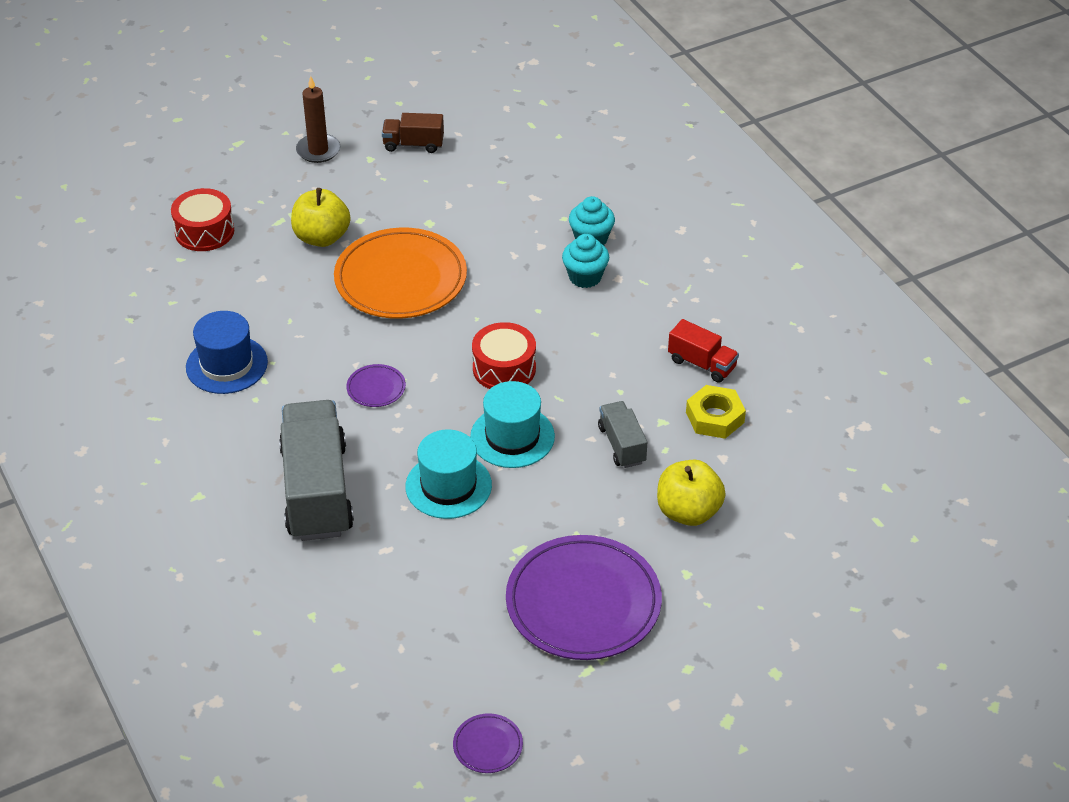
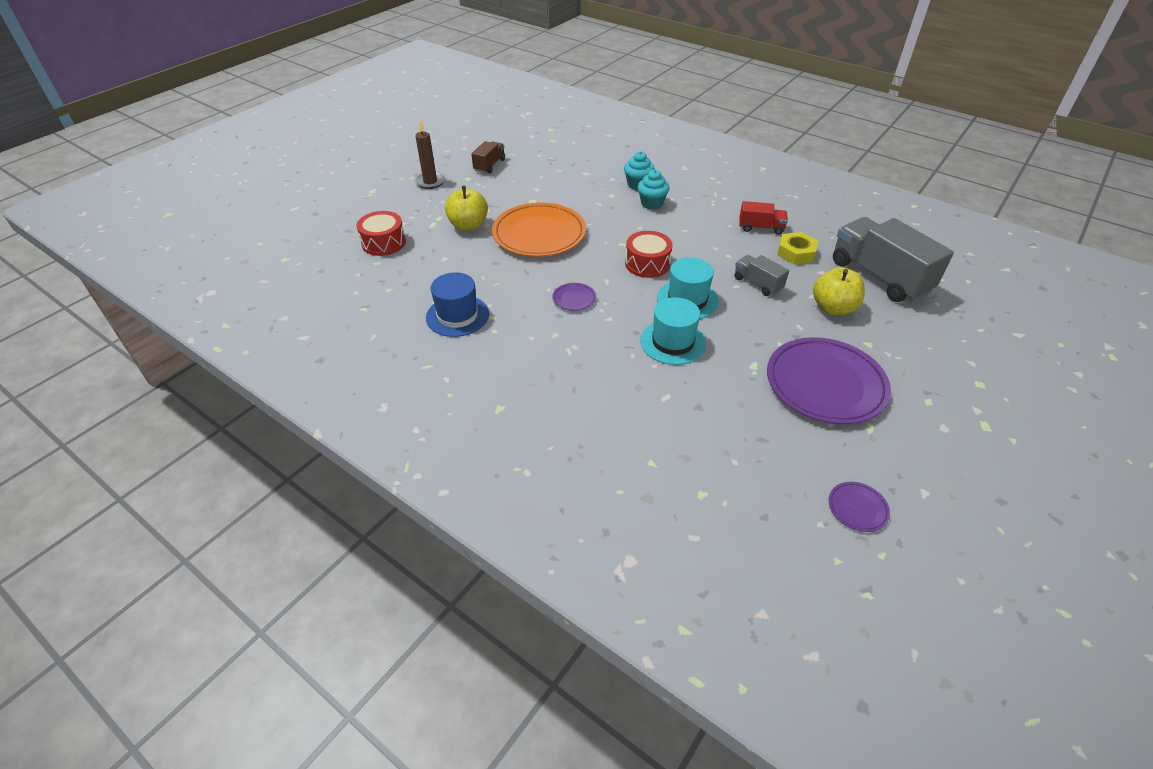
camera: 25 degrees left, 0 degrees up
(317, 491) = (585, 375): grey truck -> grey truck (879, 277)
(413, 144) = (489, 165): brown truck -> brown truck turned 135 degrees clockwise

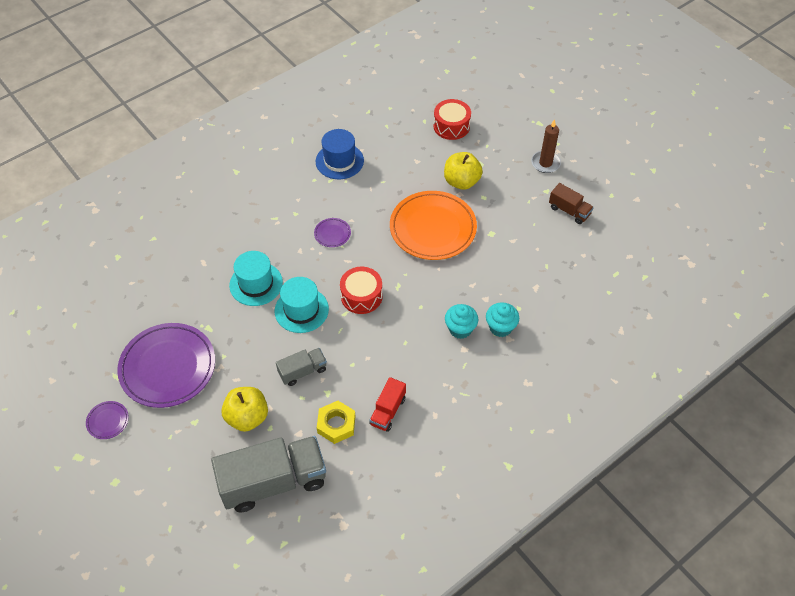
camera: 105 degrees right, 10 degrees up
(857, 508) = (63, 335): purple plate -> purple plate (108, 421)

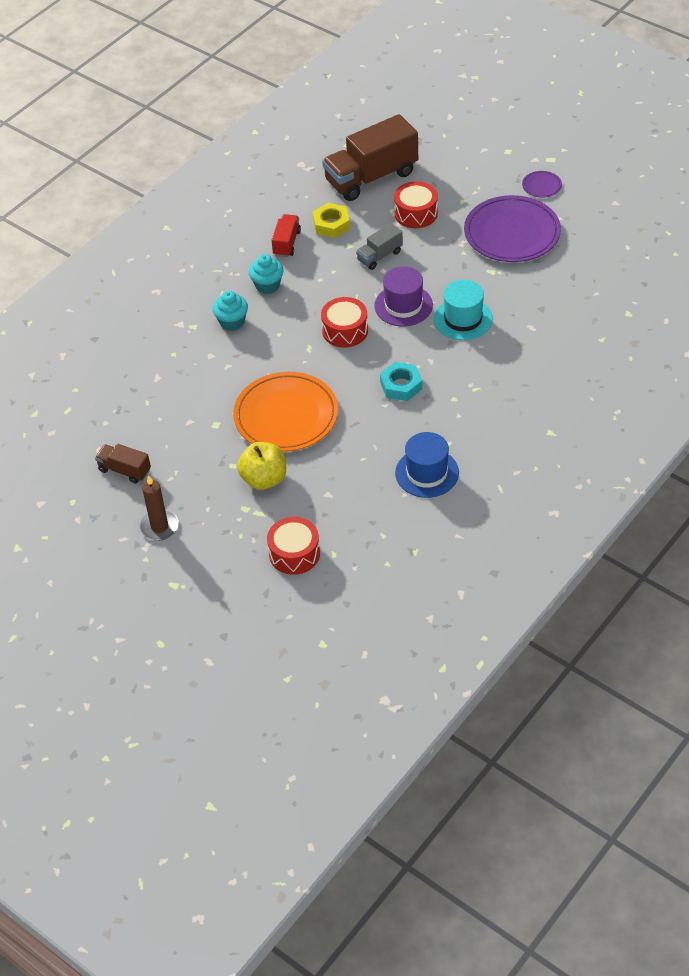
camera: 170 degrees right, 5 degrees down
(247, 417) = (416, 213): yellow apple -> red drum
(273, 482) = (371, 177): grey truck -> brown truck
(301, 310) = (403, 305): turquoise hat -> purple hat
(332, 234) = (401, 385): purple plate -> turquoise nut
(500, 327) = (190, 332): turquoise cupcake -> turquoise cupcake (267, 285)

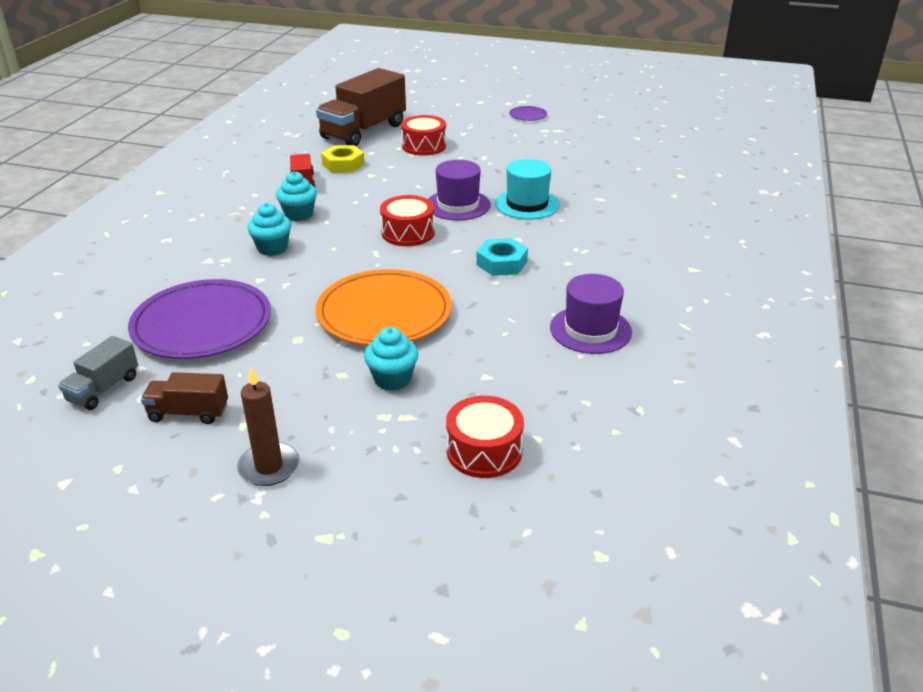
camera: 25 degrees left, 15 degrees down
(264, 479) = (392, 379): yellow apple -> turquoise cupcake
(379, 256) = (408, 177): grey truck -> grey truck (103, 389)
(427, 473) = (590, 330): blue hat -> purple hat
(512, 233) = (526, 145): purple plate -> purple plate (202, 325)

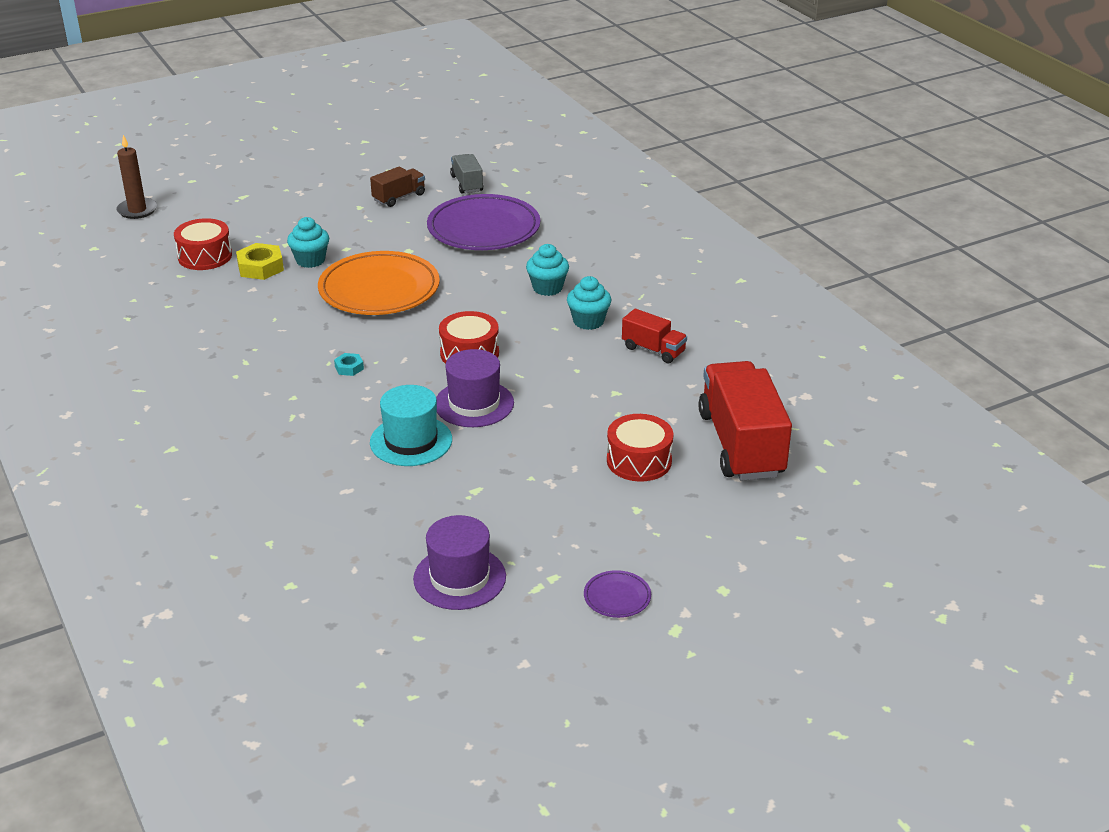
camera: 135 degrees right, 0 degrees up
(269, 467) = (314, 201): brown candle -> brown candle (137, 210)
(343, 164) = (665, 389): yellow nut -> yellow nut (260, 267)
(364, 131) = (741, 444): brown truck -> red truck
(501, 263) = (349, 368): turquoise nut -> turquoise nut, size x0.54
(590, 330) = (212, 351): purple hat -> purple hat (459, 578)

